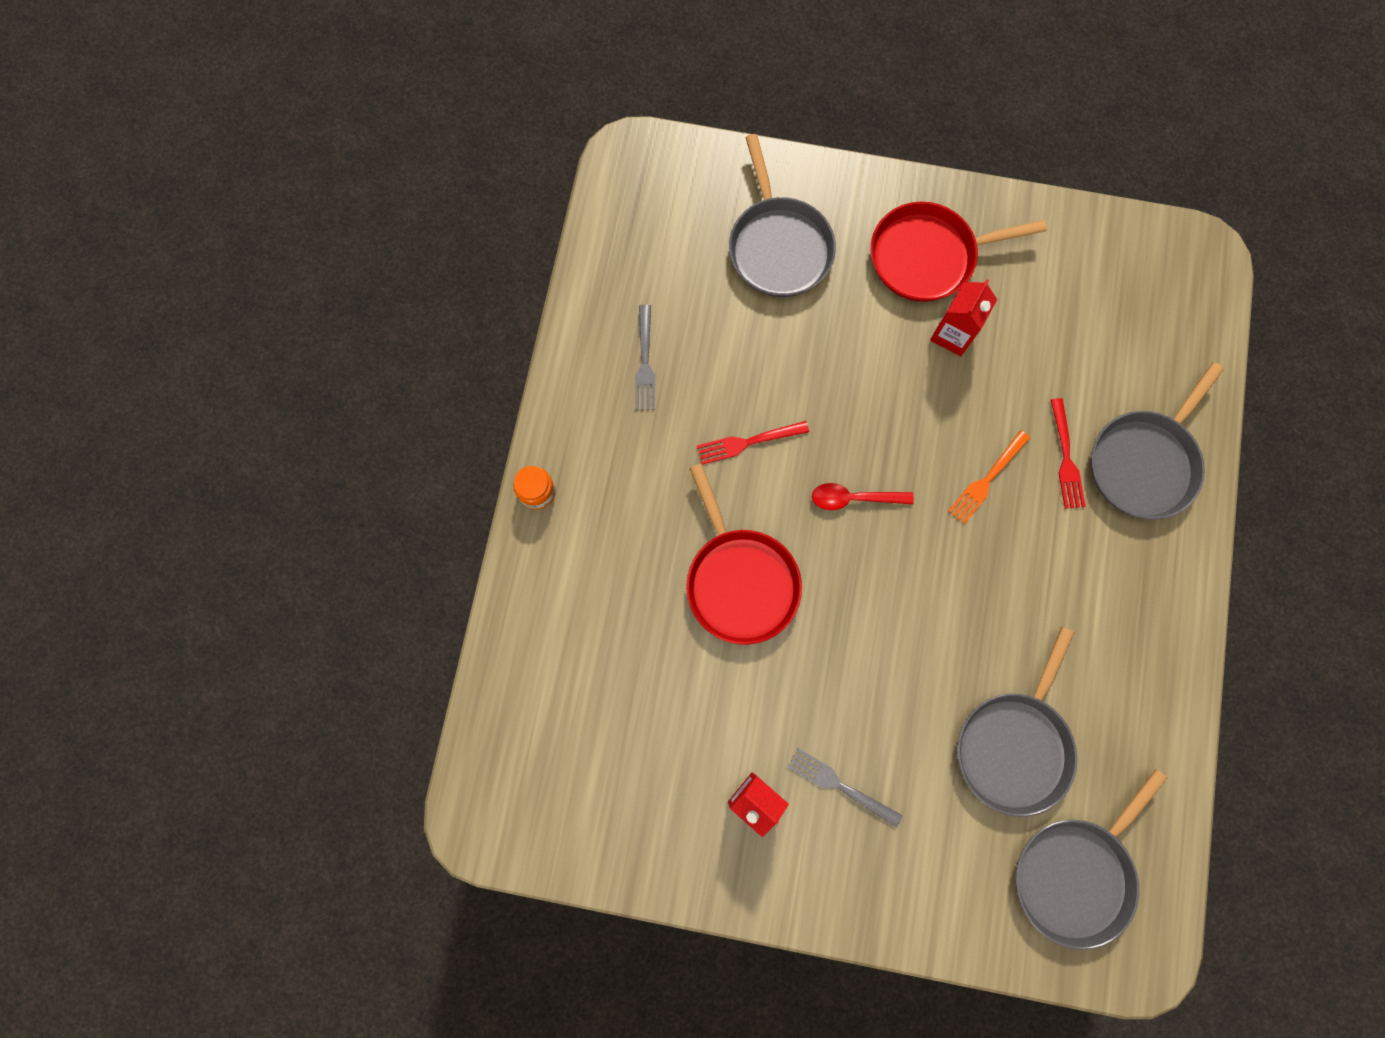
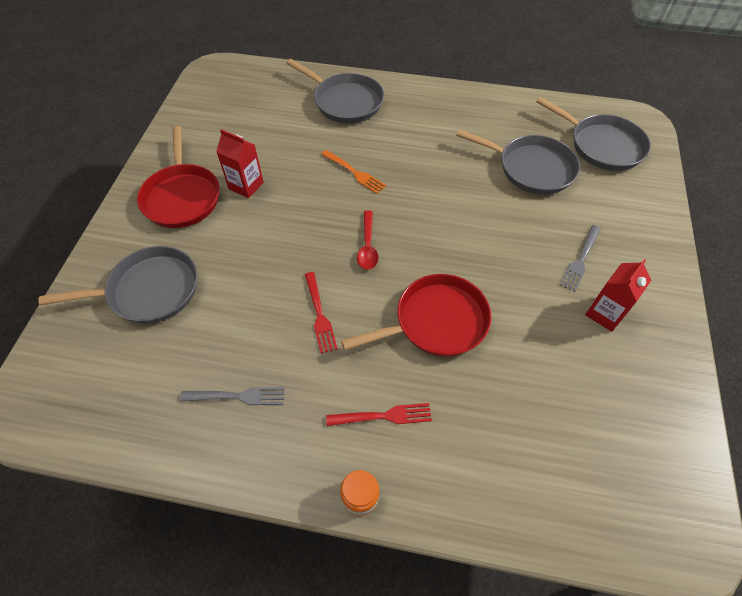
camera: 90 degrees left, 20 degrees down
(1066, 458) = (341, 135): red fork -> red fork (383, 416)

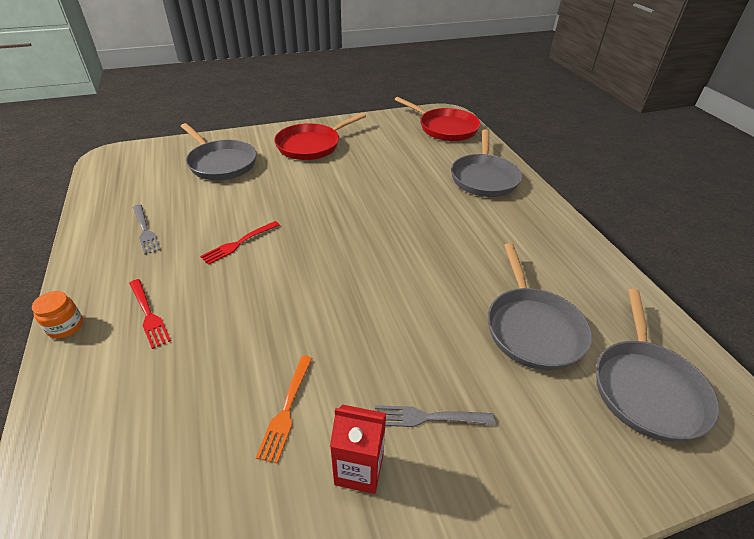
camera: 60 degrees right, 15 degrees down
(246, 185) = (344, 165): red carton -> none
(354, 173) = (406, 210): orange fork -> orange fork (286, 409)
(367, 246) = (328, 245): red spoon -> none
(436, 321) = (267, 316): red pan -> red pan (445, 128)

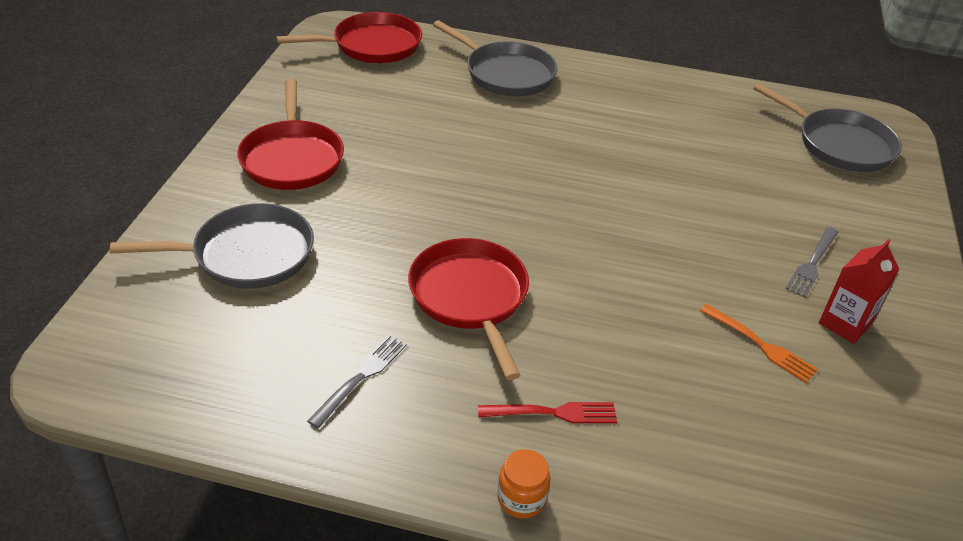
camera: 60 degrees left, 0 degrees up
(145, 230) = (361, 377): grey fork -> grey fork turned 60 degrees counterclockwise
(239, 243) = (470, 297): red fork -> red pan
(532, 328) = (748, 162): grey pan -> none

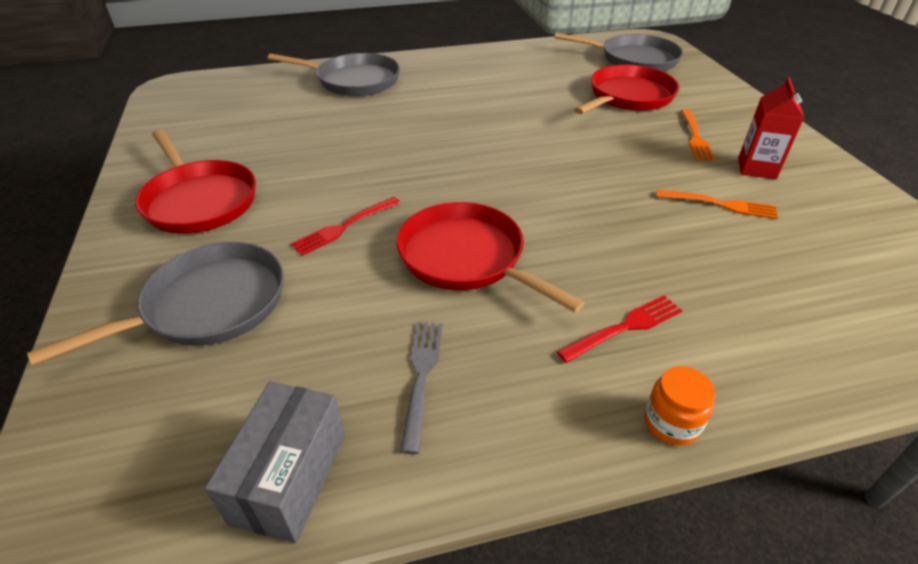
camera: 25 degrees left, 0 degrees up
(226, 403) = (290, 477): none -> grey box
(372, 45) = (218, 91): red pan -> red pan (628, 97)
(390, 228) = (344, 227): none -> red fork
(812, 264) = (695, 137): grey fork -> orange fork

